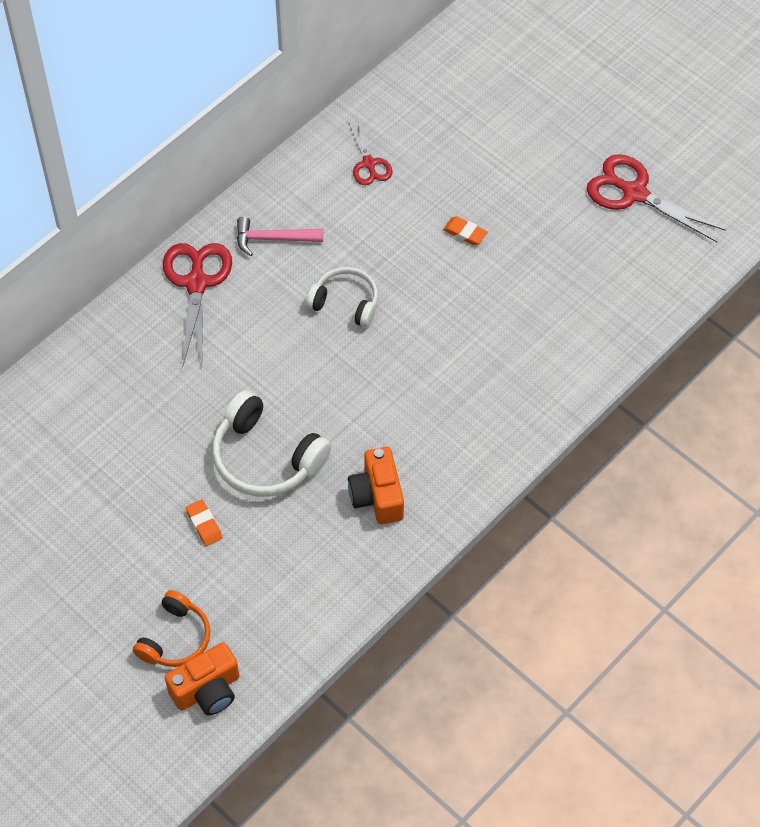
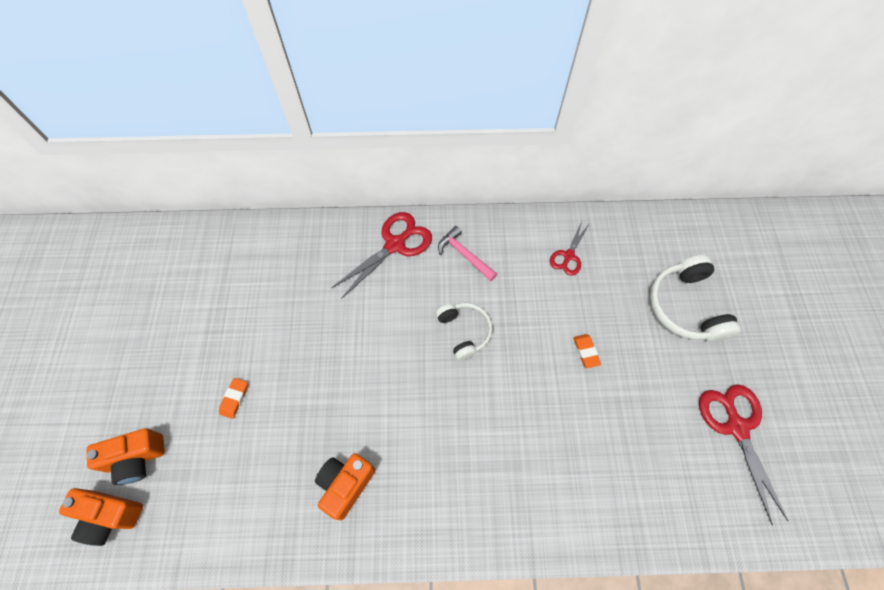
camera: 45 degrees right, 5 degrees up
(175, 638) = (137, 458): orange headphones -> orange camera
(266, 458) = (313, 389): white headphones -> white headphones (685, 307)

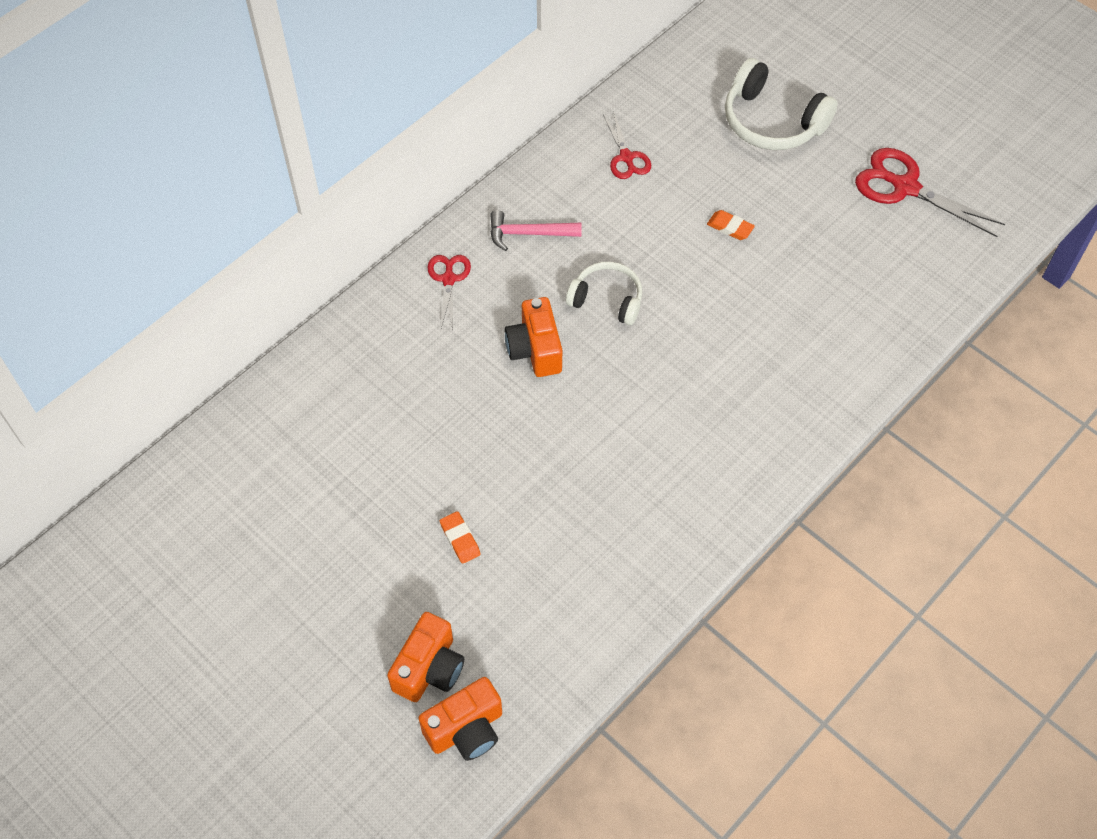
camera: 45 degrees left, 5 degrees down
(346, 485) = (649, 508): orange camera -> orange camera (535, 350)
(395, 245) = (449, 279): red scissors -> red scissors, size x0.59

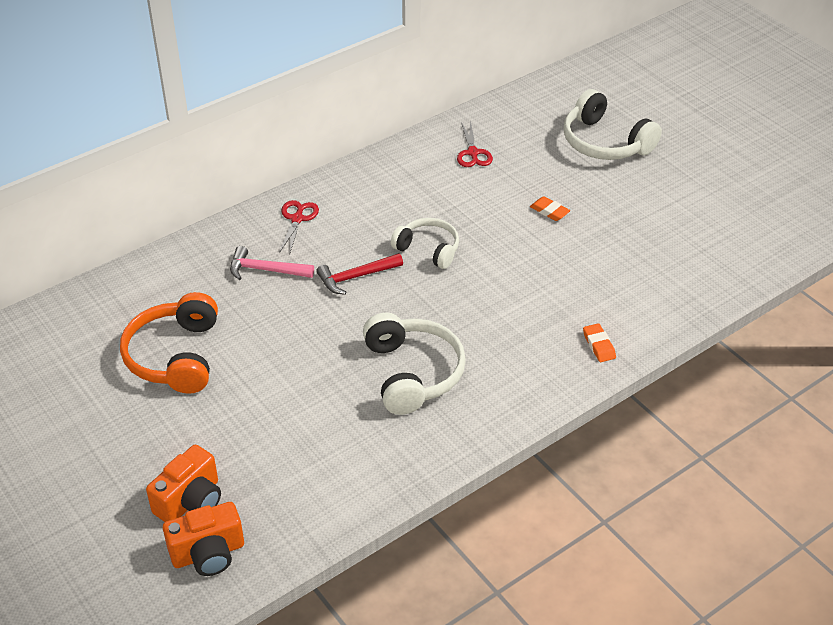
camera: 10 degrees right, 15 degrees down
(360, 486) = (175, 356): none -> orange headphones
(460, 539) = (248, 406): orange eraser -> orange eraser (598, 345)
(528, 233) = (374, 195): pink hammer -> pink hammer (265, 270)
(535, 350) = (356, 277): orange camera -> red hammer
(628, 467) = (412, 373): none -> white headphones
(905, 187) = (712, 200): red scissors -> none

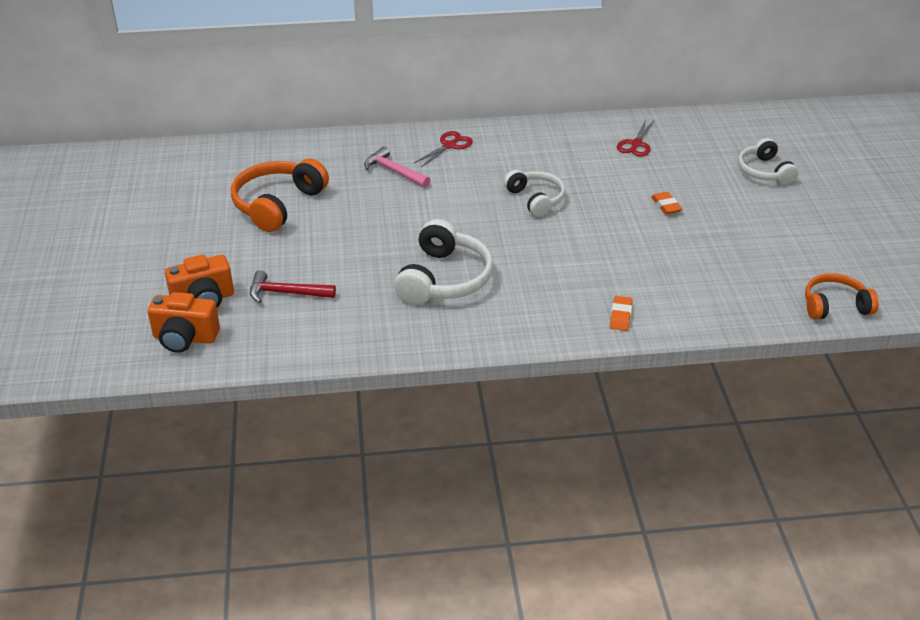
camera: 30 degrees right, 5 degrees down
(356, 277) = (459, 199): red hammer -> red hammer (286, 293)
(605, 142) = (764, 171): white headphones -> white headphones, size x0.65
(759, 260) = (835, 306): none -> orange headphones

